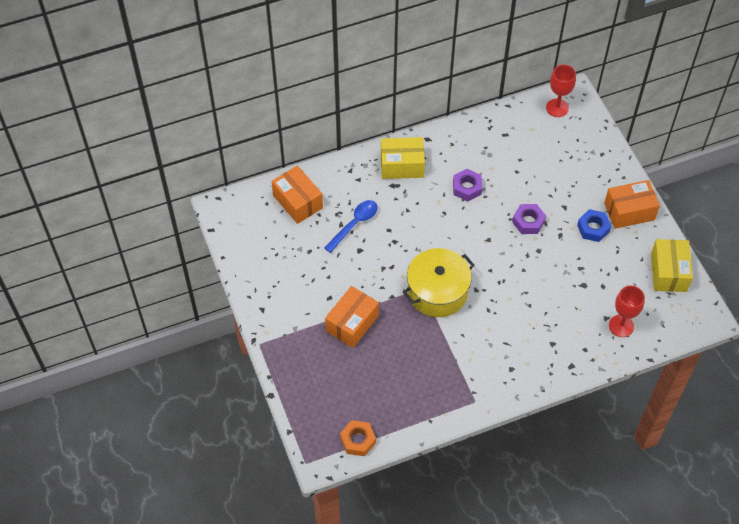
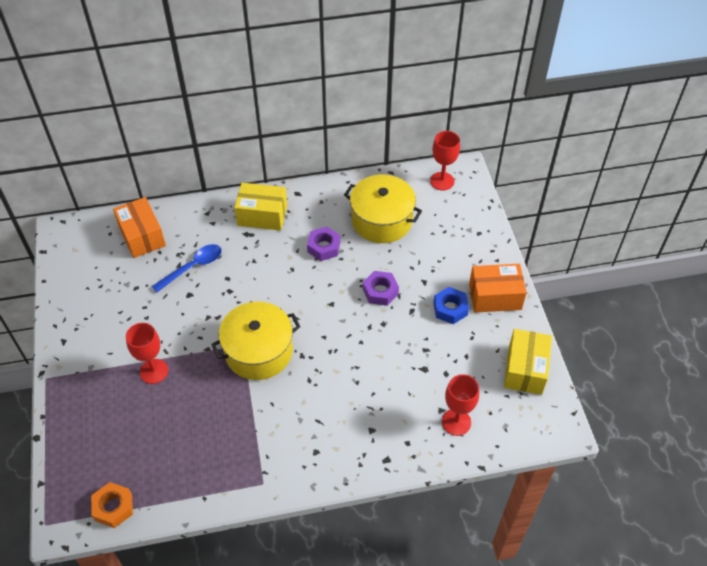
camera: 10 degrees right, 5 degrees down
(352, 323) = (154, 371): orange box -> red goblet
(512, 154) = (381, 220): none -> yellow pot

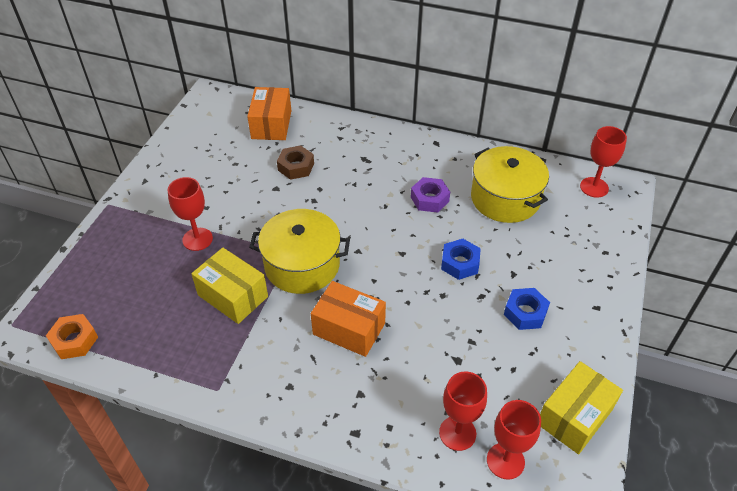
camera: 30 degrees right, 5 degrees down
(193, 267) = (296, 167): blue spoon -> brown nut
(262, 215) = (390, 149): yellow box -> yellow box (233, 296)
(380, 291) = (460, 263): purple nut -> blue nut
(495, 296) = (585, 323): orange box -> orange box (349, 329)
(498, 424) = (505, 461): none -> red goblet

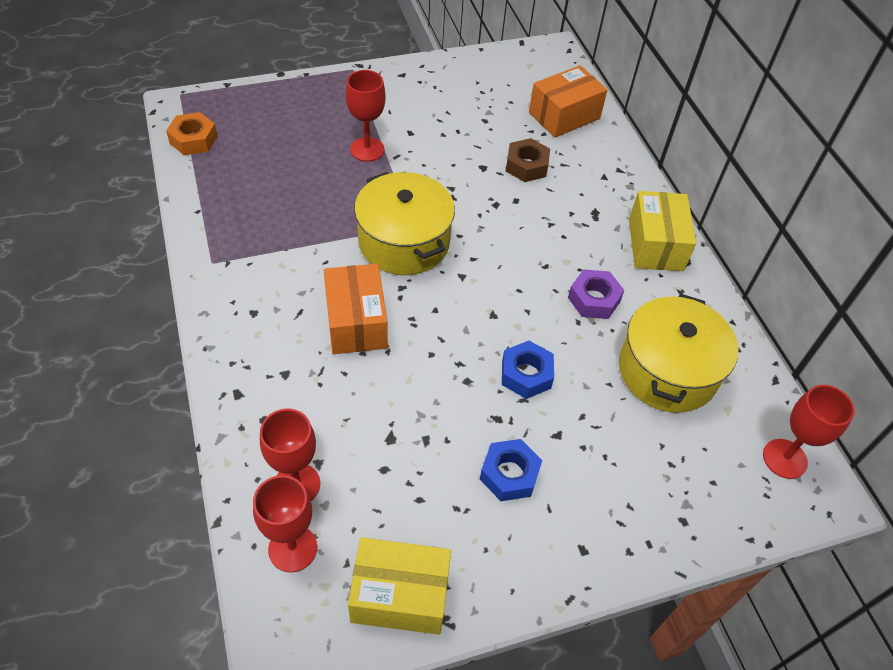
camera: 50 degrees right, 5 degrees up
(233, 296) = (323, 212): yellow box -> yellow box (655, 245)

